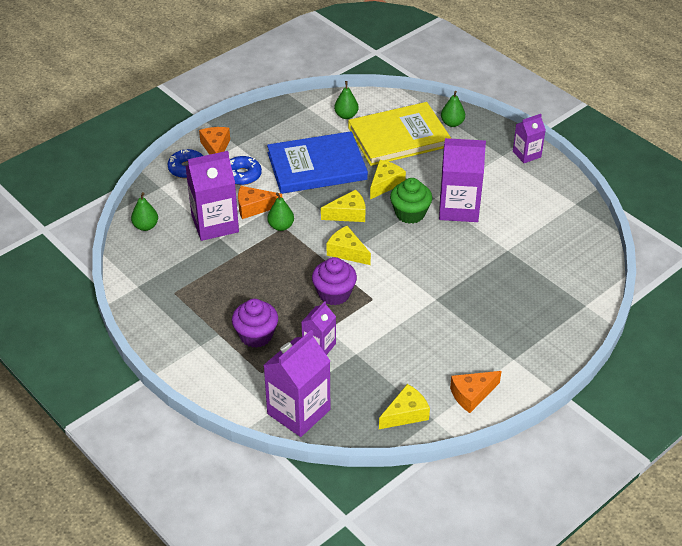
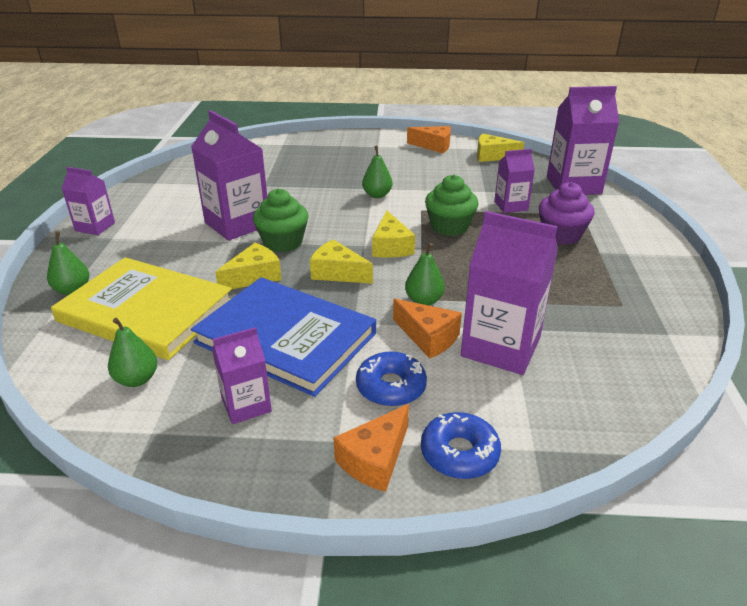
camera: 135 degrees left, 10 degrees down
(146, 226) = (605, 400): green pear -> green pear (377, 195)
(289, 134) = (246, 405): none -> purple carton
(334, 293) = (449, 227): purple cupcake -> green cupcake
(385, 184) = (254, 276): yellow cheese -> yellow cheese turned 150 degrees clockwise

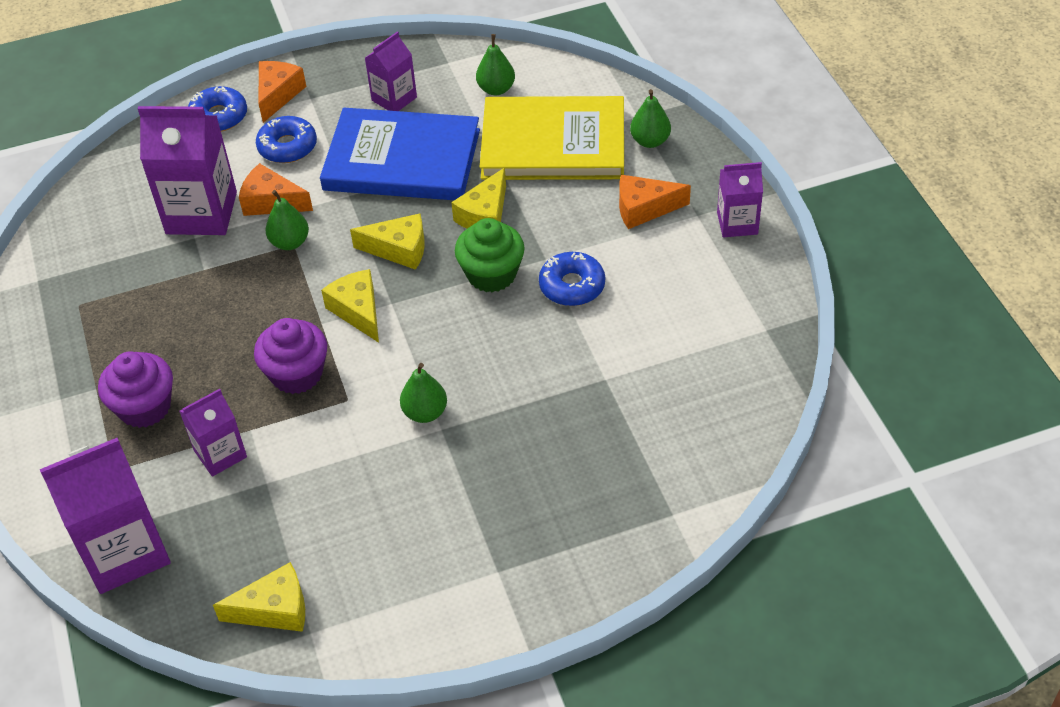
camera: 160 degrees right, 15 degrees up
(237, 224) = (572, 286): purple carton -> blue donut
(433, 146) = (394, 611): orange cheese -> orange cheese (644, 208)
(449, 227) = (297, 374): green cupcake -> purple cupcake

